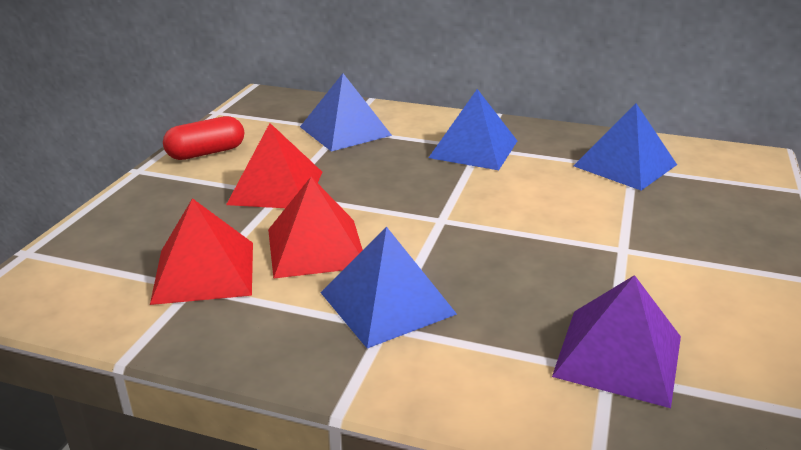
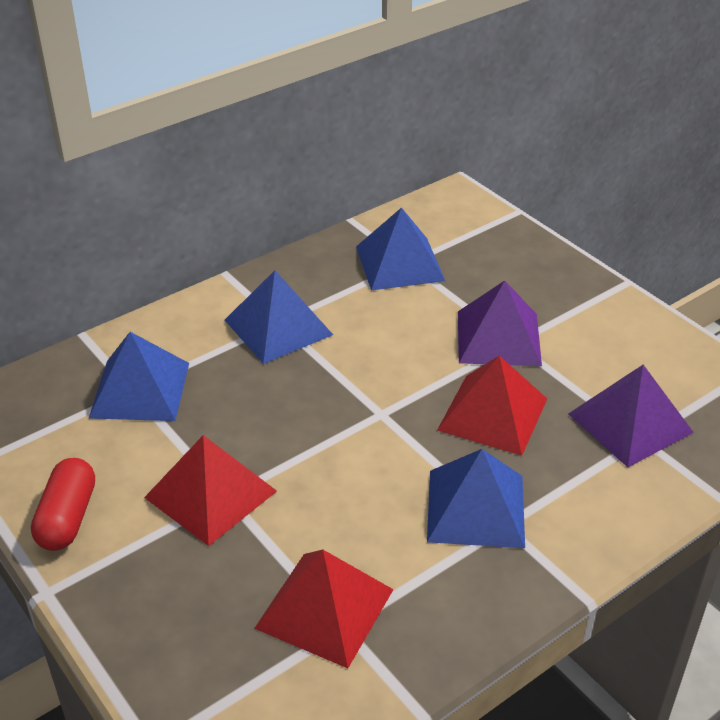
camera: 55 degrees left, 10 degrees up
(316, 247) = (353, 514): red pyramid -> red pyramid (493, 414)
(614, 239) = (498, 338): none -> purple pyramid

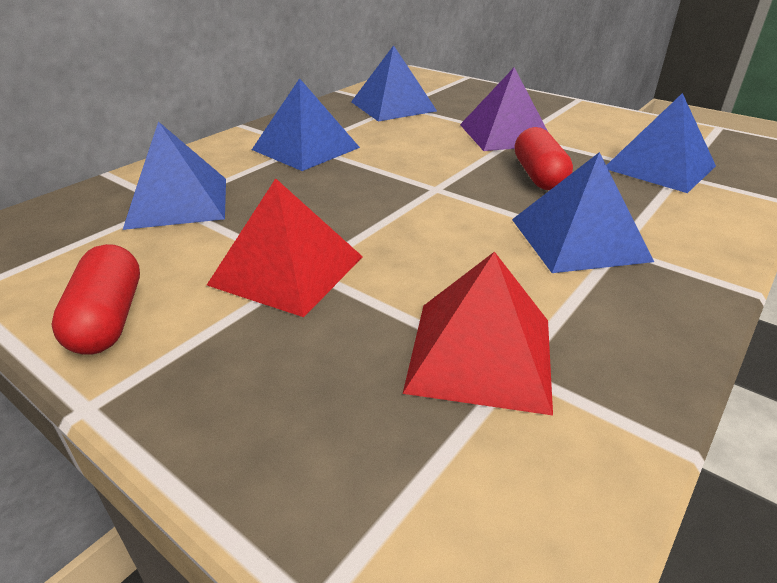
camera: 15 degrees left, 5 degrees down
(493, 414) = (539, 176): red pyramid -> red capsule
(630, 423) = (659, 167): purple pyramid -> blue pyramid

